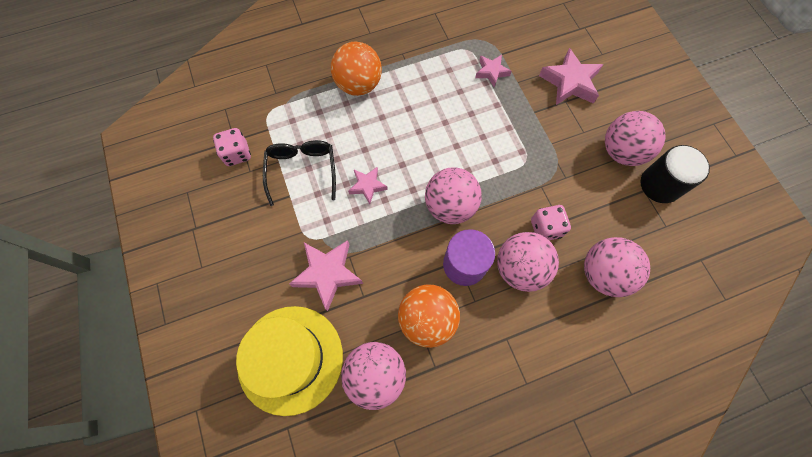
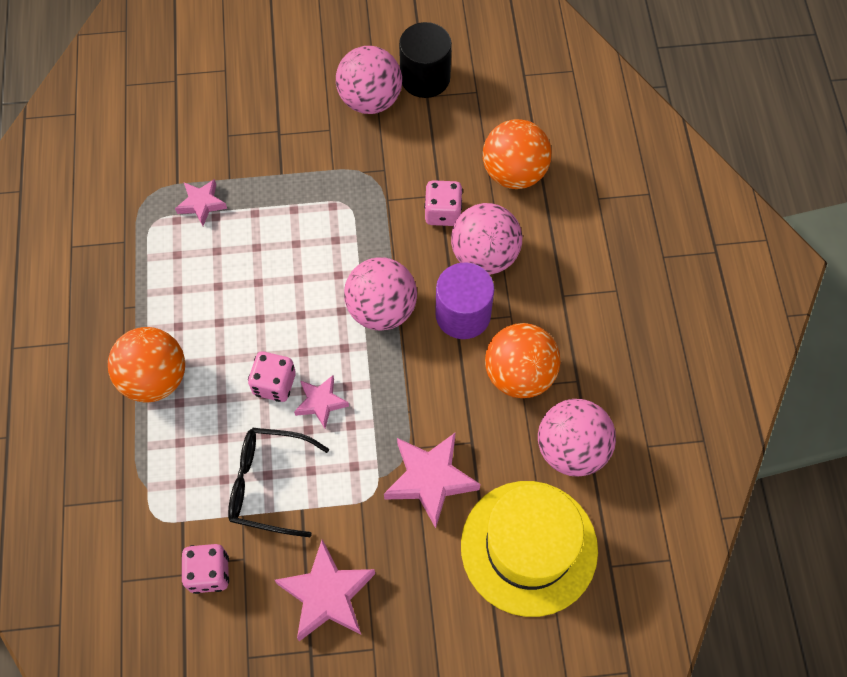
camera: 75 degrees left, 5 degrees down
(373, 154) = (274, 384): none -> pink dice
(570, 82) = (253, 120): pink star -> pink star (327, 595)
(603, 273) = (514, 173): pink ball -> orange ball

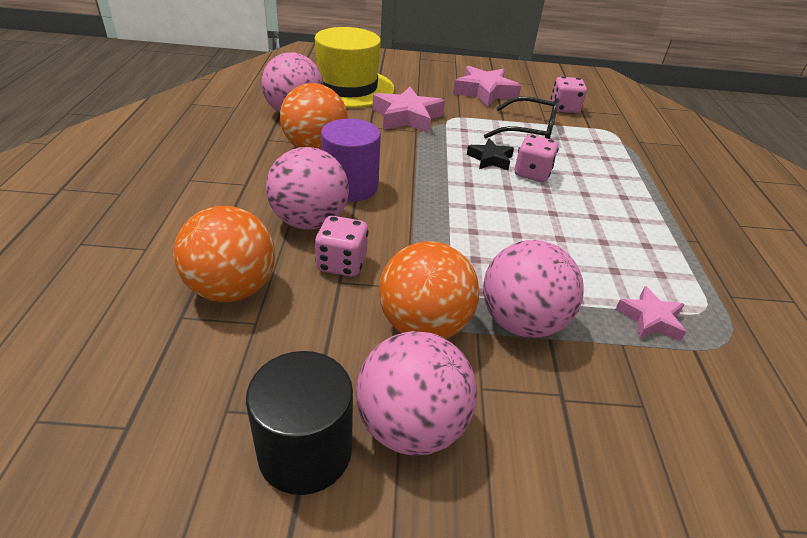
camera: 175 degrees left, 25 degrees down
(155, 378) = (642, 191): orange ball -> orange ball (424, 325)
(321, 402) = (490, 159): pink star -> black star
(381, 309) = (430, 201): pink ball -> pink ball (521, 322)

